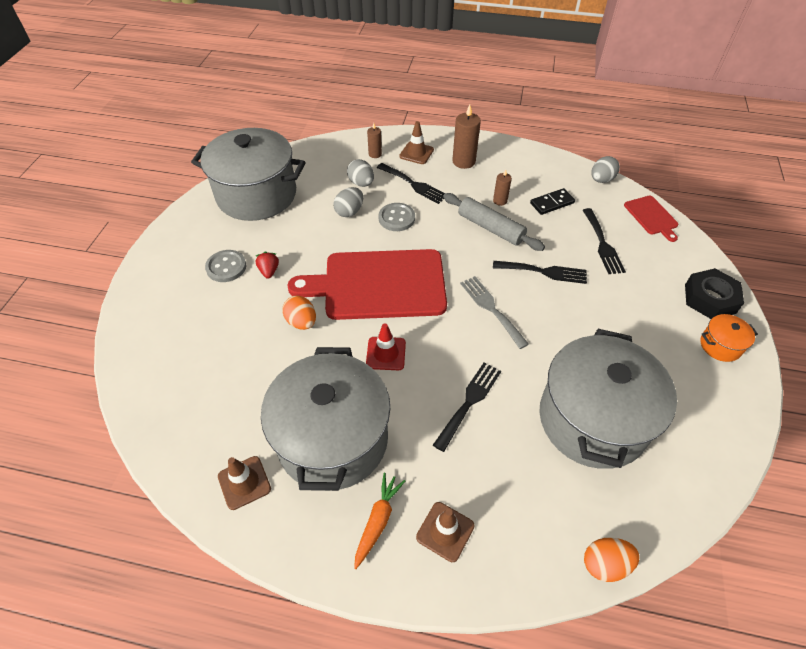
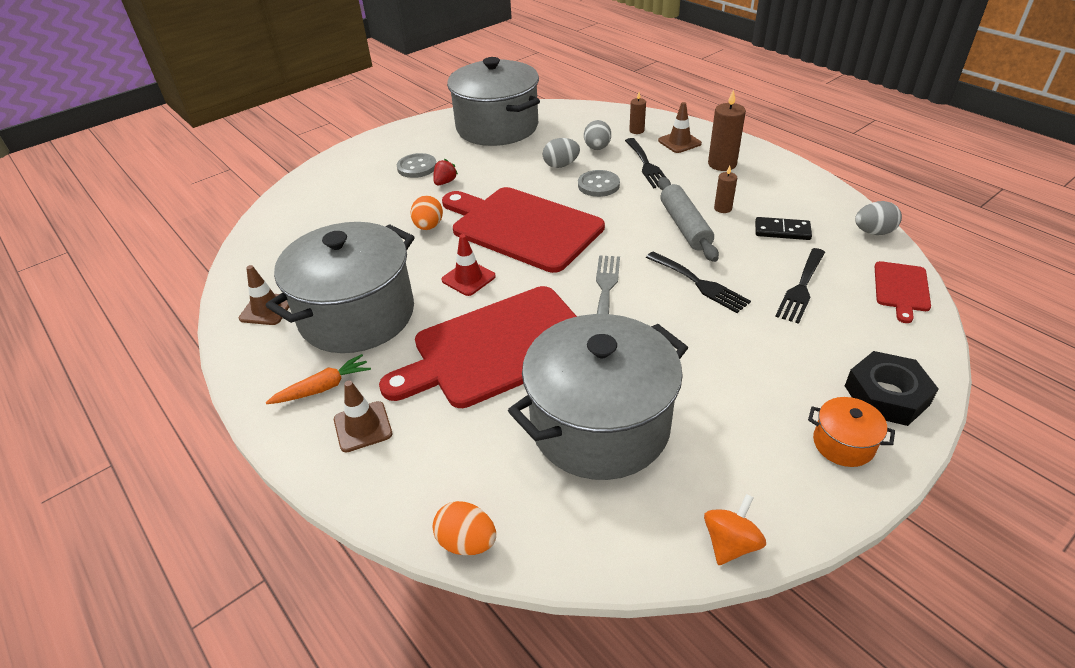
camera: 40 degrees right, 10 degrees down
(469, 402) = (497, 348): black fork -> red cutting board
(732, 451) = (730, 543): none -> orange spinning top

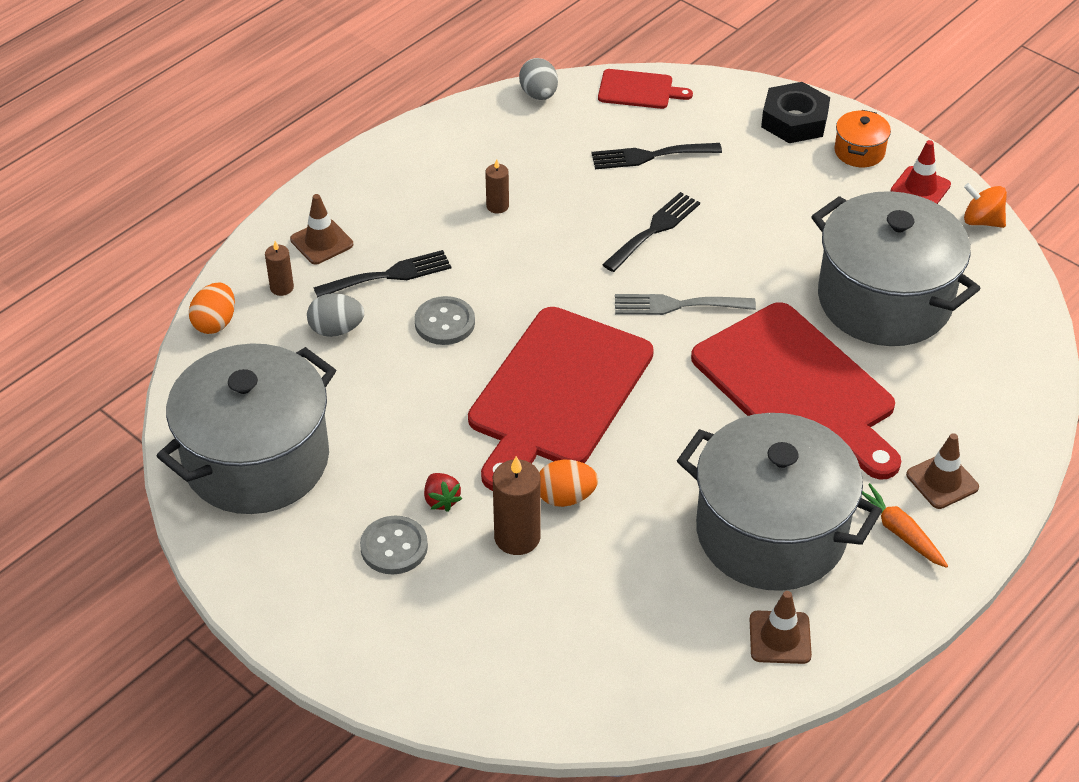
camera: 100 degrees left, 5 degrees up
(445, 182) = (441, 500): red strawberry -> red strawberry turned 135 degrees counterclockwise
(467, 542) = (1041, 377): orange egg -> orange egg (215, 323)
(468, 278) = (678, 433): red traffic cone -> red traffic cone (920, 188)
(561, 165) = (388, 367): grey egg -> none
(685, 226) = (541, 239): grey rolling pin -> none
(722, 164) = (386, 202): brown candle -> brown candle (517, 537)
(782, 231) = (543, 161): black domino -> none
(801, 288) = (649, 156): black fork -> black fork turned 150 degrees clockwise

